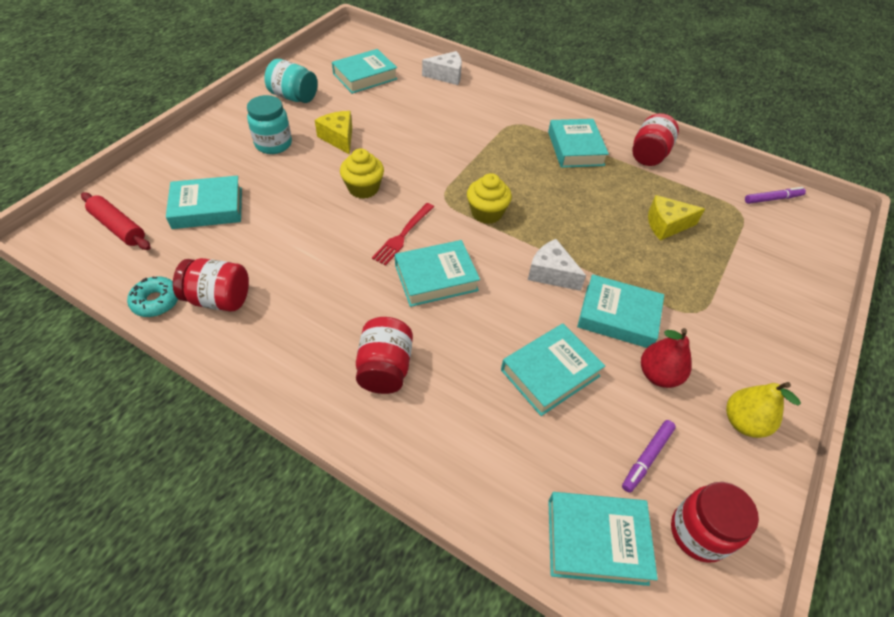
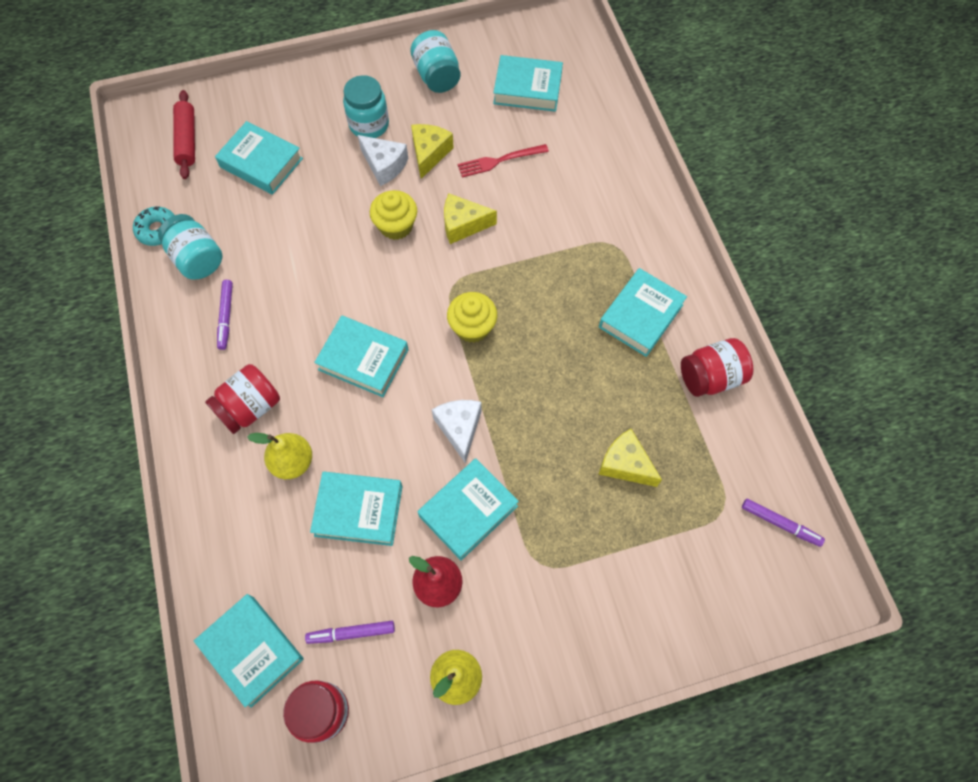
camera: 45 degrees right, 15 degrees up
(219, 299) = (197, 259): red jar -> turquoise jar
(291, 321) = (226, 316): none -> purple marker
(402, 236) = (379, 299): red fork -> red fork (499, 161)
(410, 163) = (463, 225): none -> yellow cheese
(446, 76) = (611, 137): white cheese -> white cheese (384, 165)
(464, 379) = (293, 462): none -> yellow pear
(618, 316) = (468, 511): turquoise book -> turquoise book turned 75 degrees clockwise

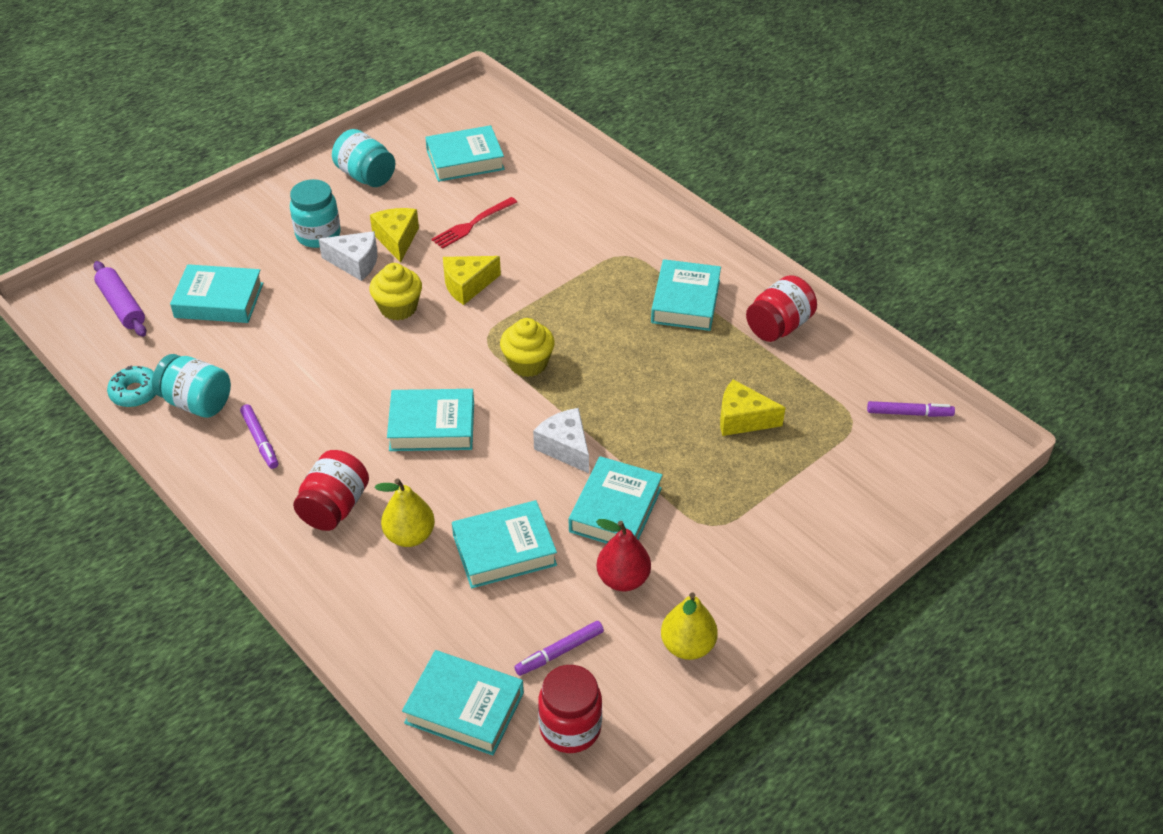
camera: 25 degrees left, 20 degrees down
(187, 140) = (122, 306): red rolling pin -> purple rolling pin

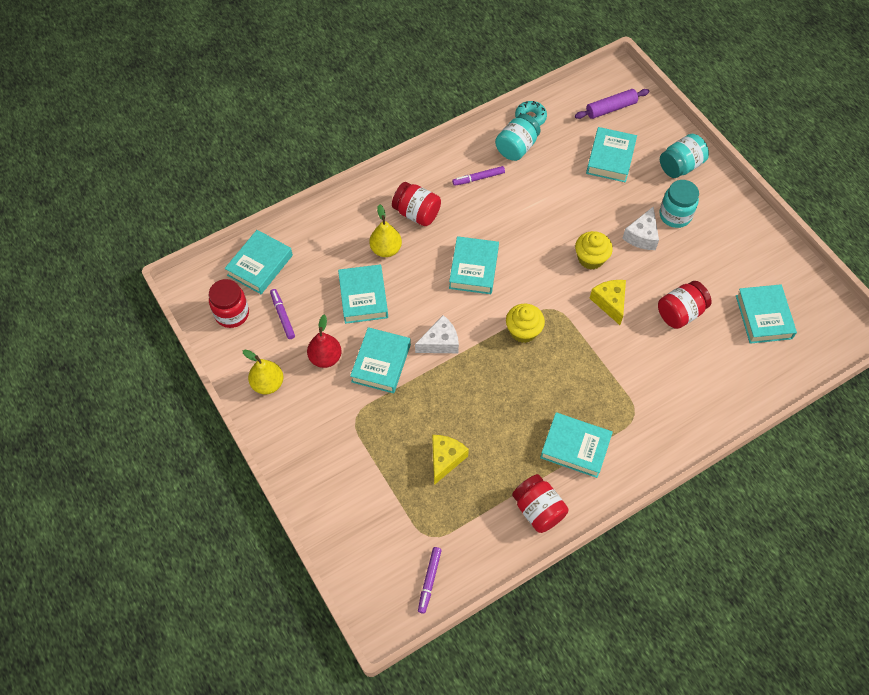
camera: 100 degrees right, 15 degrees up
(366, 176) = (744, 248): turquoise jar -> turquoise jar (680, 166)
(397, 239) = (666, 263): yellow cheese -> none
(472, 224) = (680, 313): red fork -> red jar
(615, 509) = (381, 363): turquoise book -> turquoise book turned 75 degrees clockwise

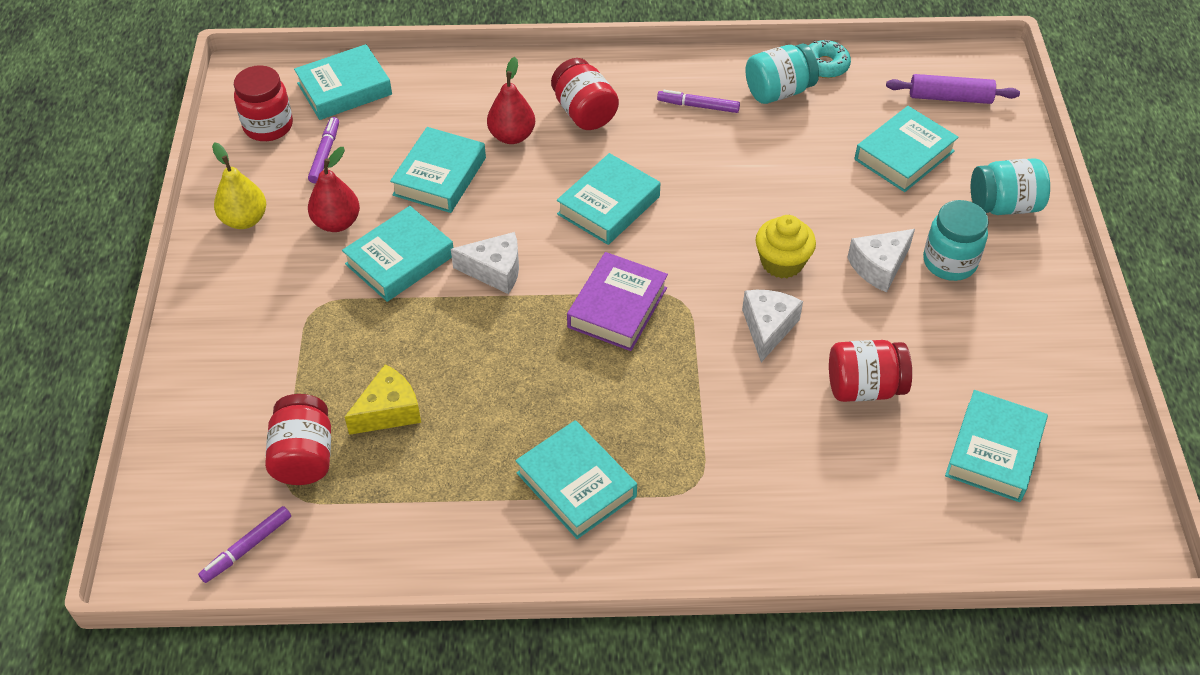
camera: 30 degrees right, 10 degrees down
(386, 249) = (512, 136): yellow pear -> red pear
(523, 331) = (617, 307): yellow cupcake -> purple book
(538, 510) = (461, 537): red jar -> red jar (304, 456)
(610, 303) = (768, 328): yellow cheese -> white cheese

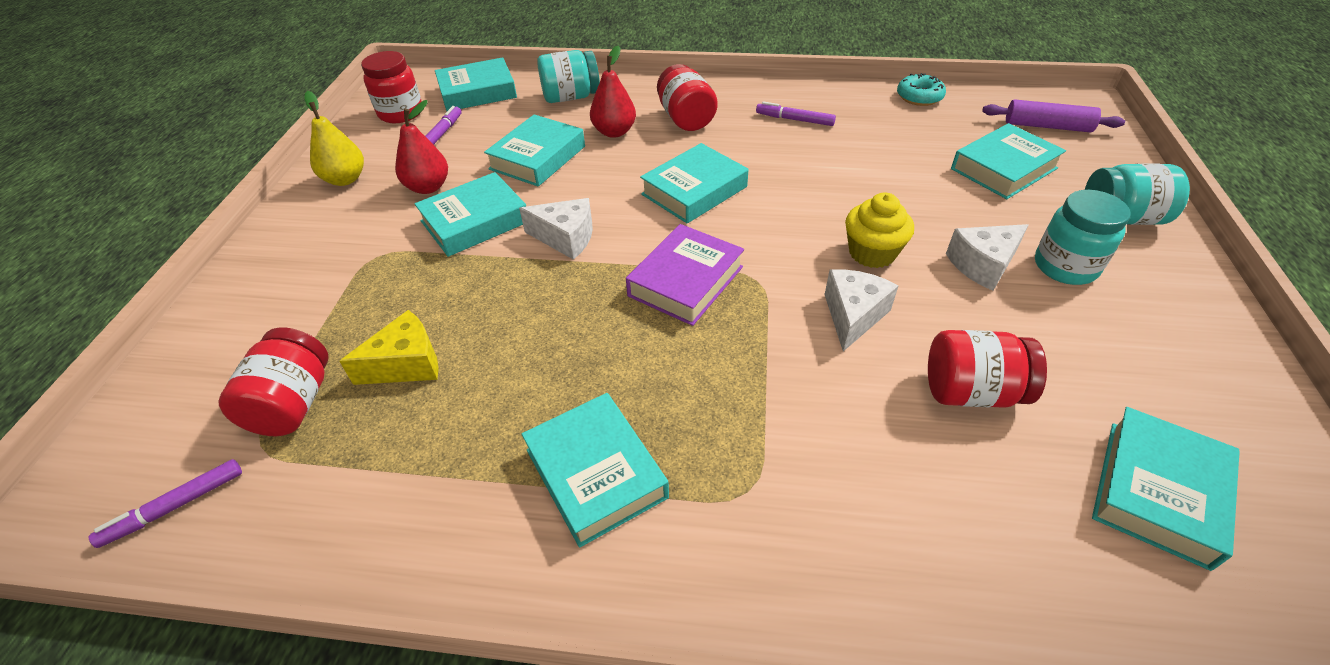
camera: 10 degrees right, 5 degrees down
(778, 91) = (873, 113): turquoise jar -> turquoise jar (571, 97)

